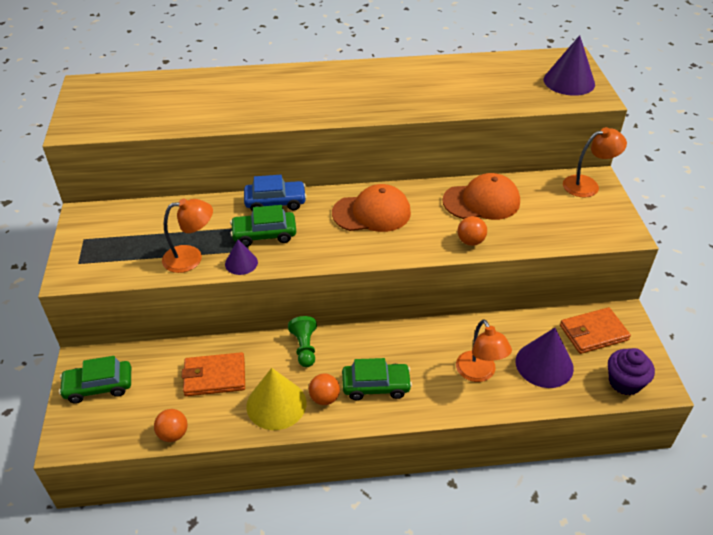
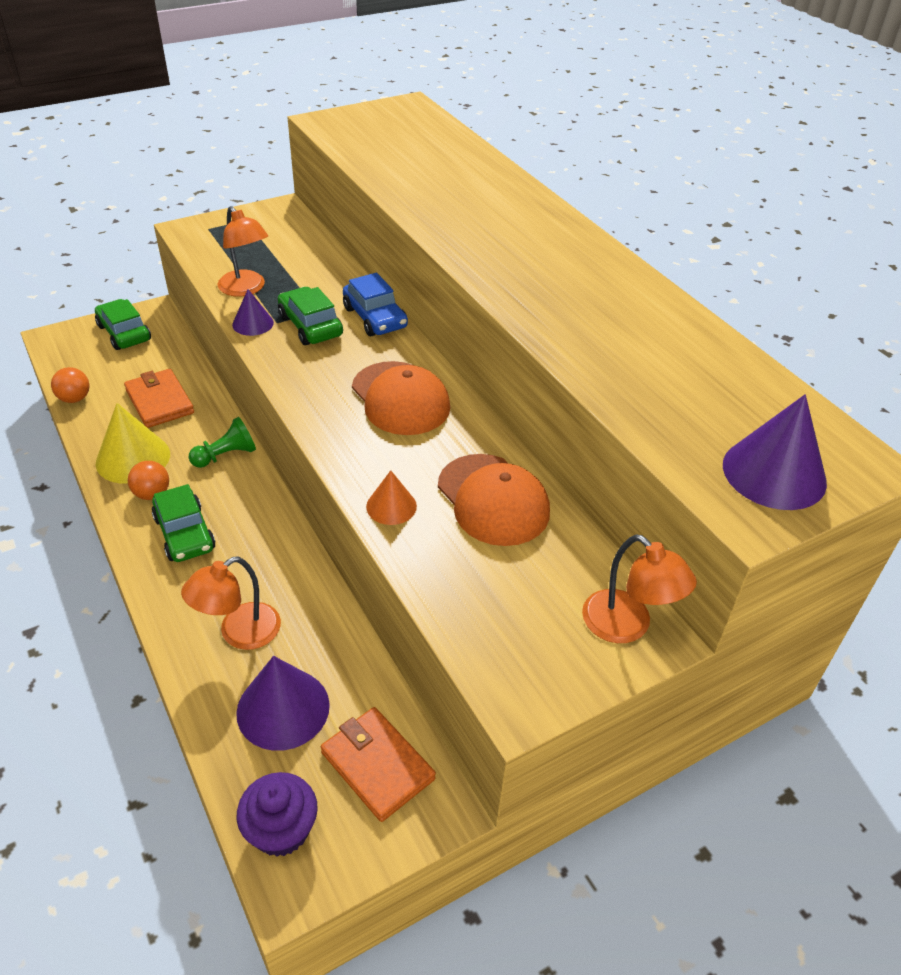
camera: 65 degrees right, 0 degrees up
(470, 241) = (391, 506): orange ball -> orange cone

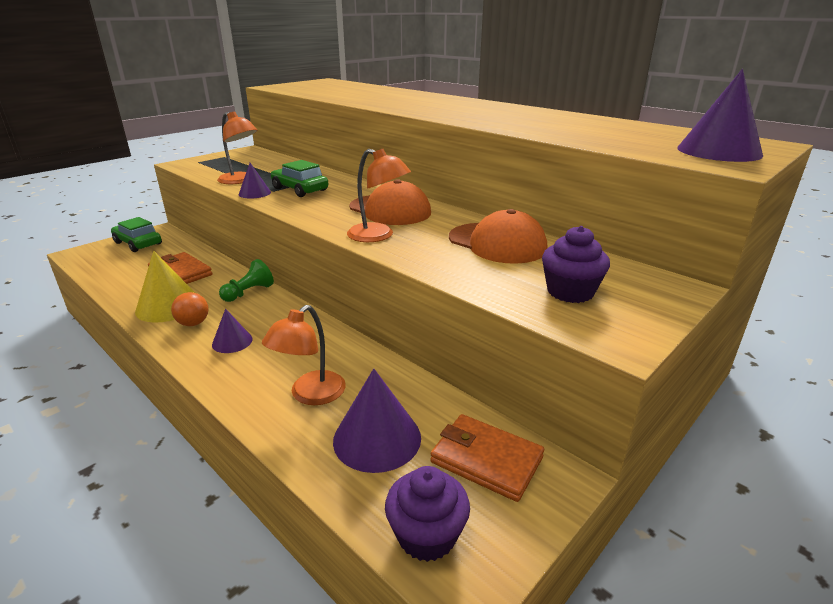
camera: 15 degrees left, 15 degrees down
(75, 398) = (105, 281): orange ball -> none
(184, 533) = (232, 341): green car -> purple cone
(375, 318) = (345, 181): blue car -> none
(391, 506) = (423, 257): orange cone -> none
(520, 611) = (570, 292): none -> purple cupcake
(627, 626) = (655, 286): orange lamp -> orange lamp (378, 236)

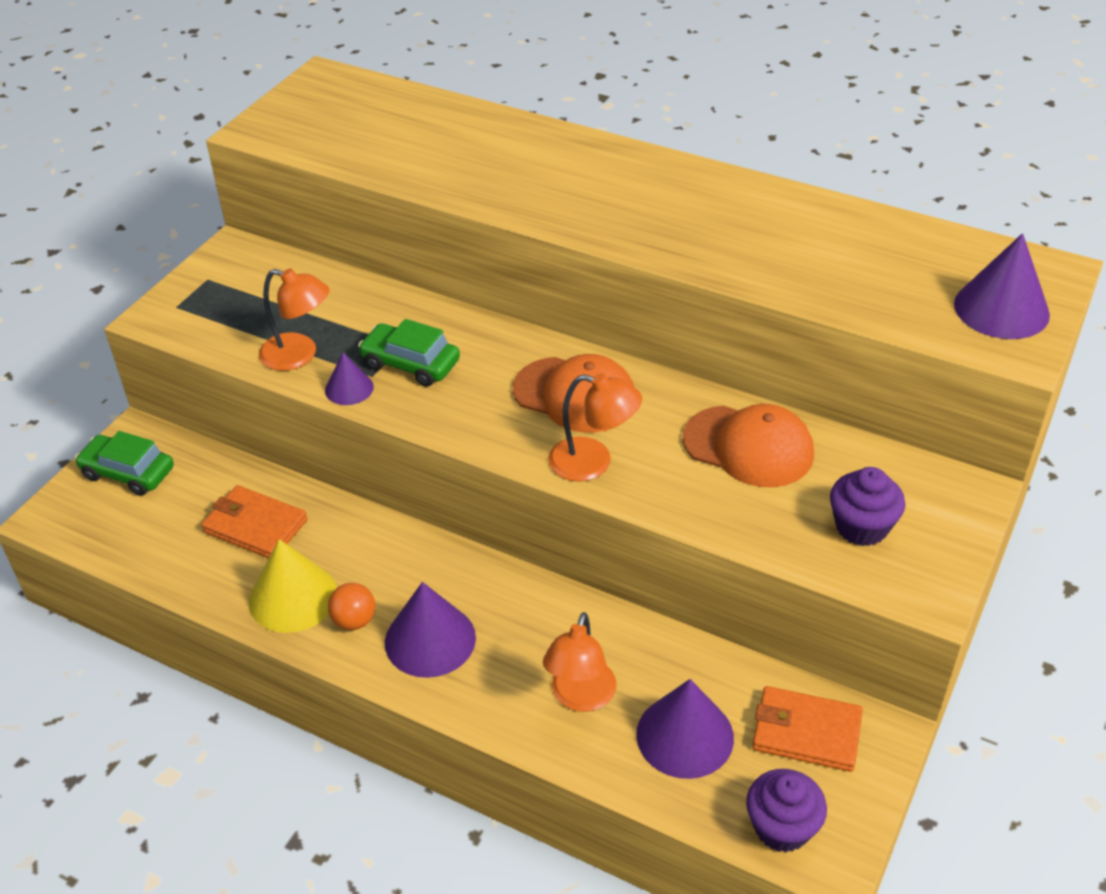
camera: 15 degrees left, 15 degrees up
(232, 341) = (430, 639): purple cone -> purple cone, size x1.76
(249, 292) = (388, 545): green pawn -> none

